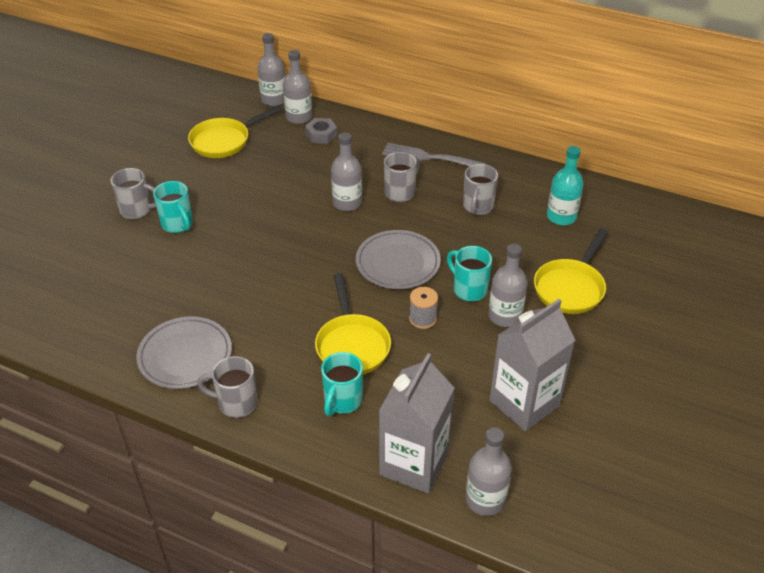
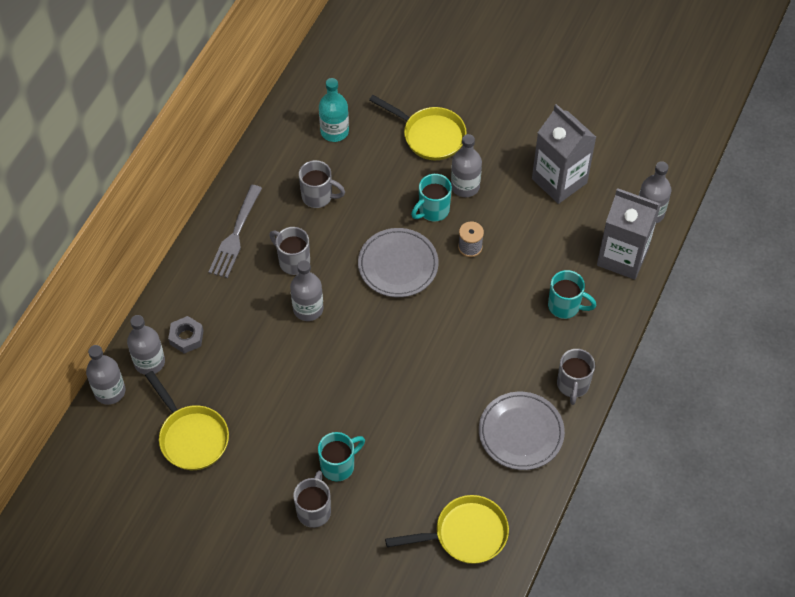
camera: 90 degrees left, 15 degrees up
(352, 345) = (503, 301): yellow pan -> yellow pan (465, 534)

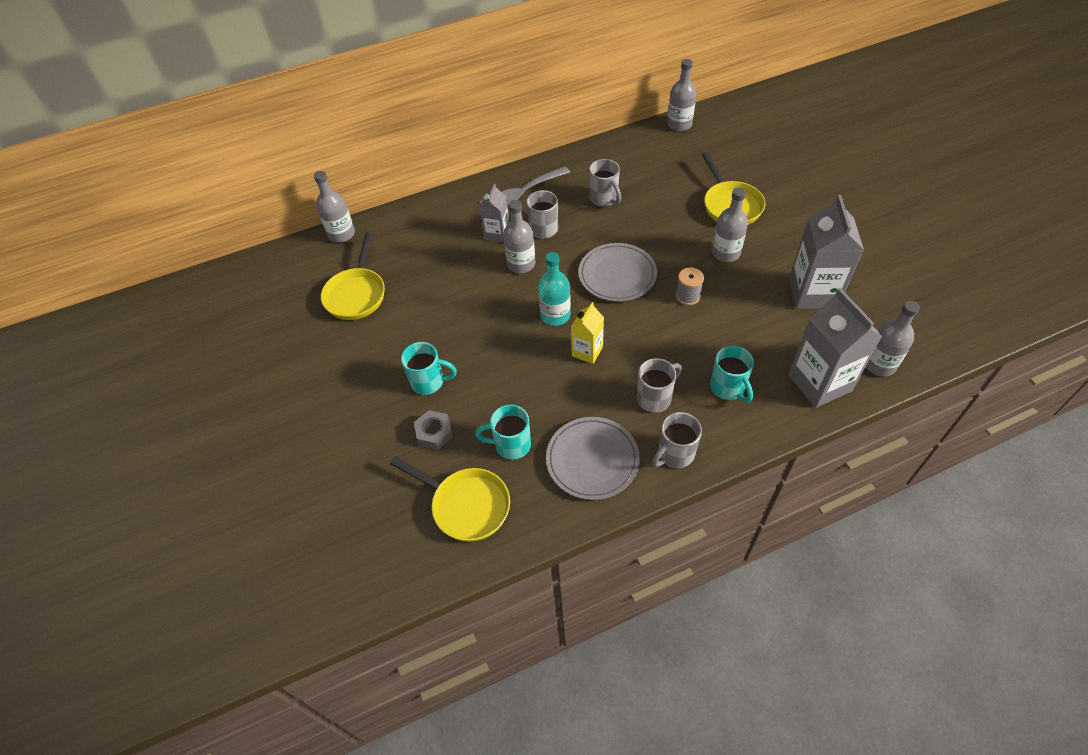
camera: 45 degrees right, 5 degrees down
(149, 362) = (384, 232): grey bottle -> grey bottle (679, 124)
(186, 337) = (423, 232): grey nut -> grey nut (434, 433)
(257, 294) = (497, 234): none -> grey carton
(314, 510) = (378, 400): grey mug -> grey mug (655, 398)
(334, 131) = (659, 166): turquoise bottle -> turquoise bottle (555, 315)
(433, 210) = (682, 254): turquoise mug -> turquoise mug (511, 445)
(437, 349) = (587, 351): none -> yellow carton

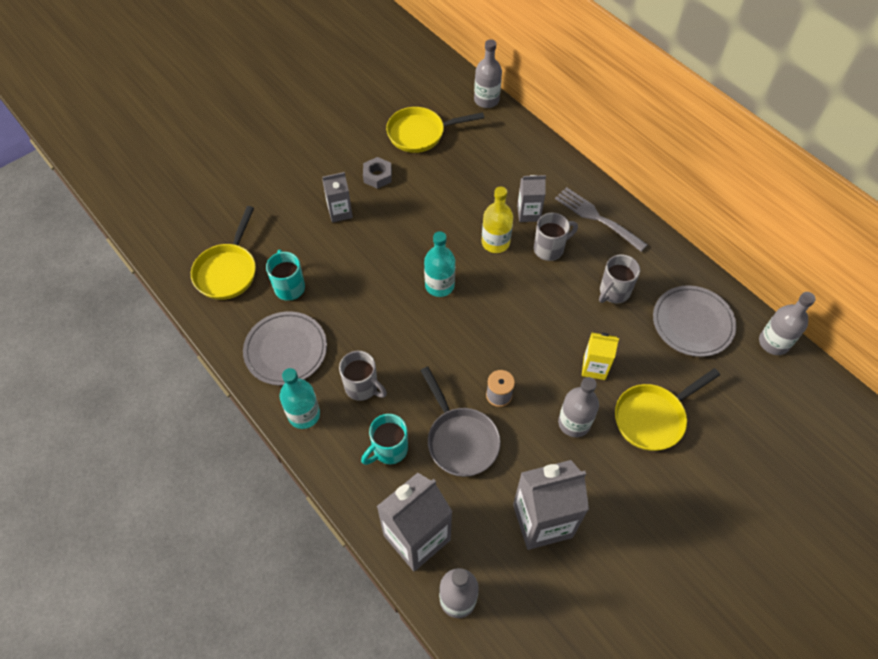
camera: 70 degrees right, 5 degrees up
(429, 382) = (340, 212): turquoise mug -> grey carton
(434, 433) = (290, 230): grey nut -> grey nut (377, 176)
(521, 264) = (495, 242): grey bottle -> yellow bottle
(587, 351) = (403, 321): yellow carton -> yellow carton (594, 367)
(617, 275) = (507, 326): grey plate -> grey plate (692, 323)
(675, 454) = (304, 414): grey mug -> turquoise bottle
(727, 332) = (460, 439): none -> grey pan

